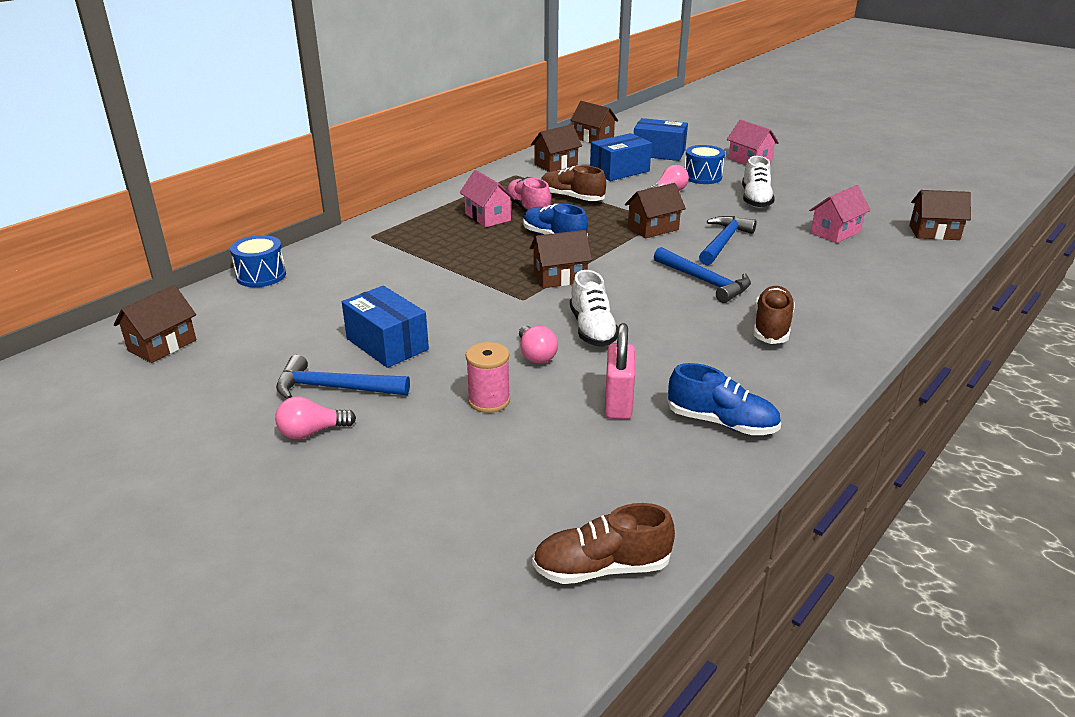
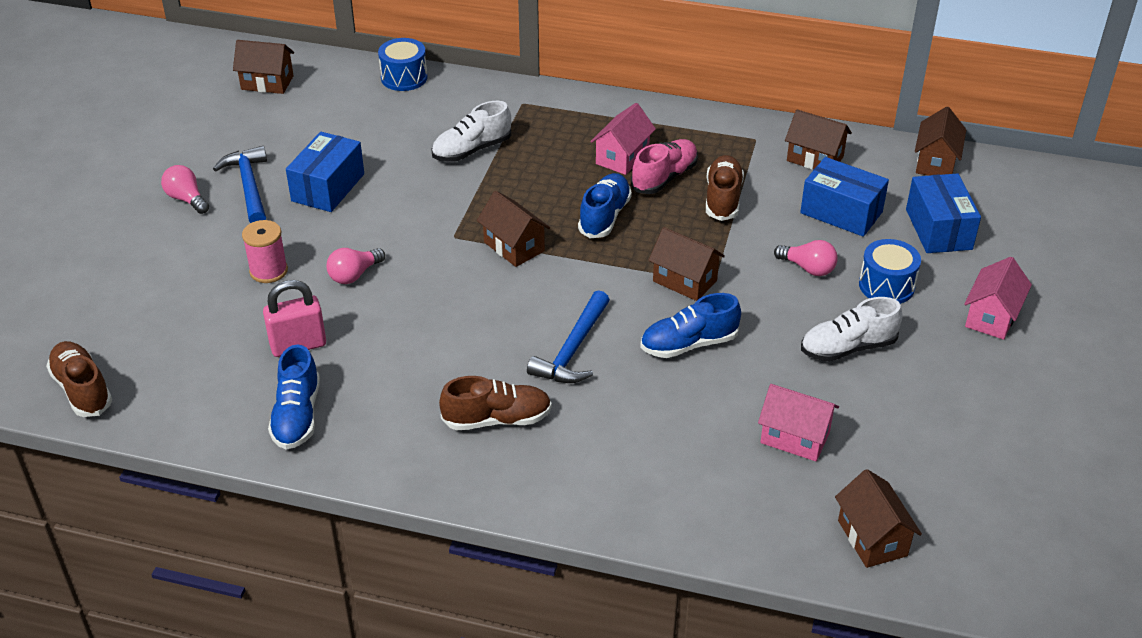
camera: 65 degrees right, 10 degrees up
(592, 329) = (420, 296): white shoe -> white shoe (472, 150)
(723, 242) = (689, 344): blue hammer -> blue shoe

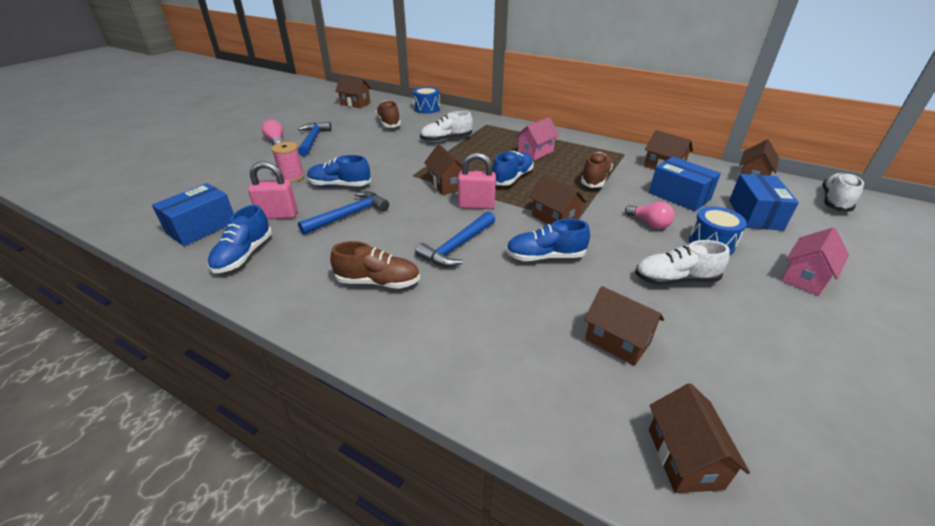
camera: 15 degrees right, 5 degrees down
(82, 389) = (132, 218): brown shoe -> brown shoe (388, 123)
(328, 187) = (355, 145): blue box -> blue box (201, 227)
(354, 275) = (340, 185): pink light bulb -> blue shoe
(400, 326) = (349, 215): none -> blue hammer
(571, 277) = (476, 205): none -> pink padlock
(664, 177) = (559, 164): pink shoe -> none
(795, 438) = (617, 341): pink house -> brown house
(1038, 187) = (834, 201): none -> white shoe

